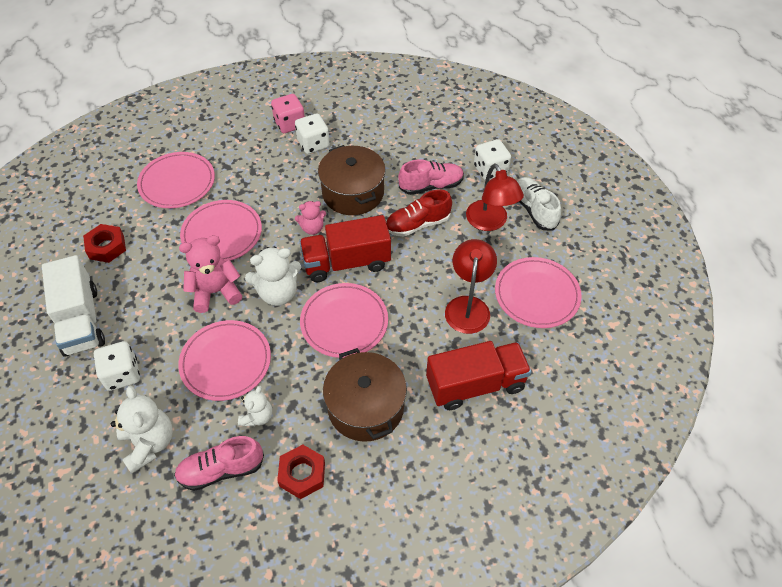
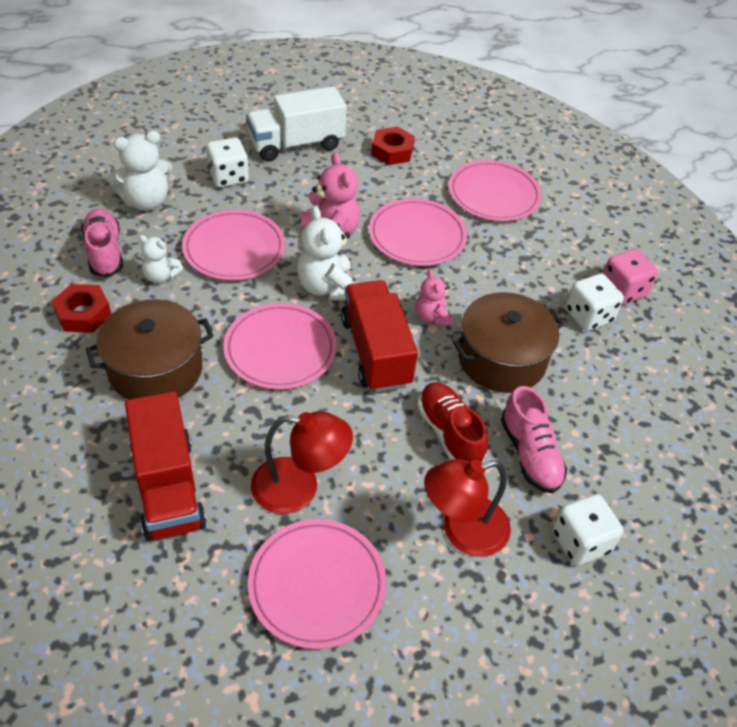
camera: 85 degrees right, 5 degrees down
(534, 210) = (497, 602): white shoe -> none

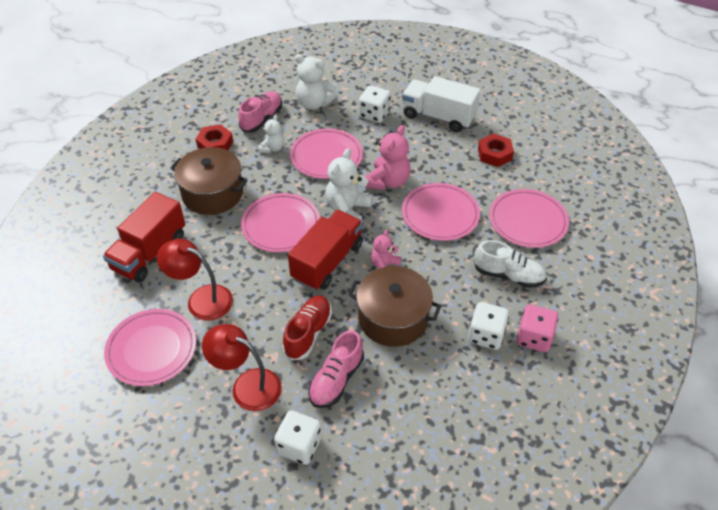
camera: 50 degrees right, 0 degrees up
(161, 276) = (272, 148): white teddy bear -> white teddy bear turned 135 degrees counterclockwise
(299, 488) = (201, 299): red lamp -> red lamp turned 150 degrees clockwise
(539, 252) = (508, 275): none -> white shoe

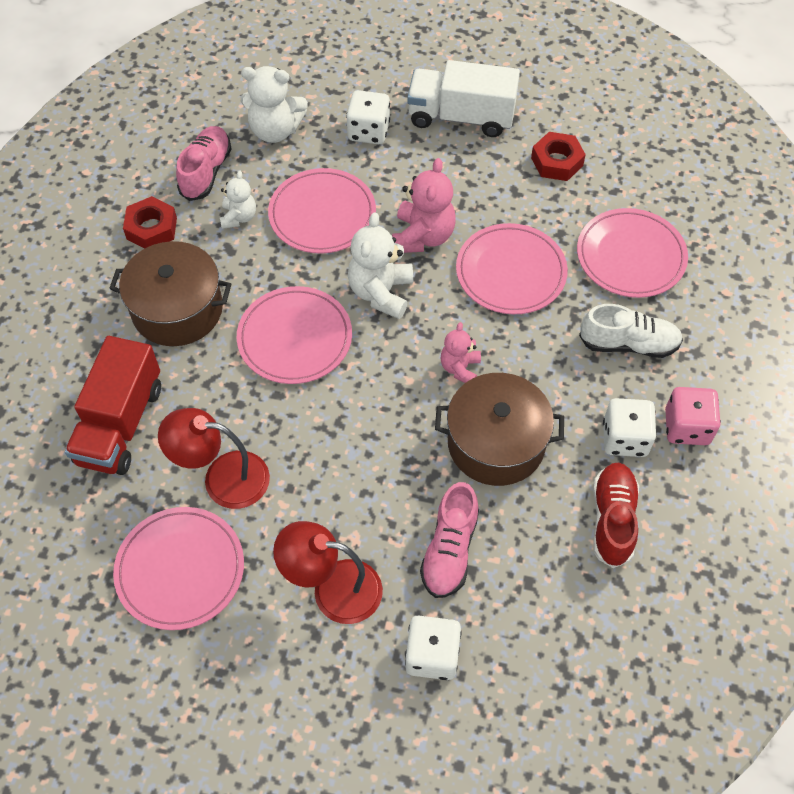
camera: 15 degrees left, 10 degrees up
(308, 333) = (389, 493): red shoe -> red shoe (612, 519)
(327, 262) = (380, 380): red truck -> none

